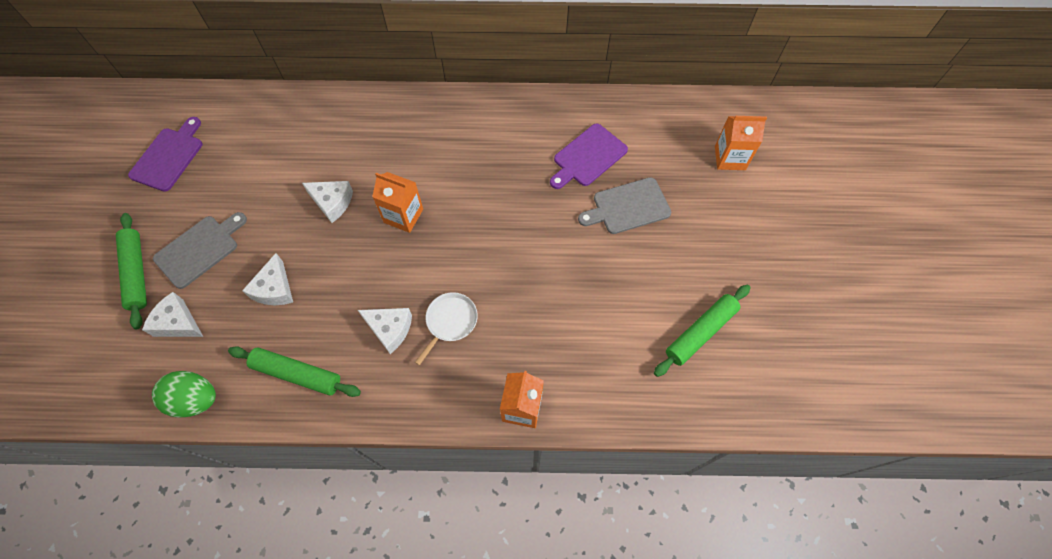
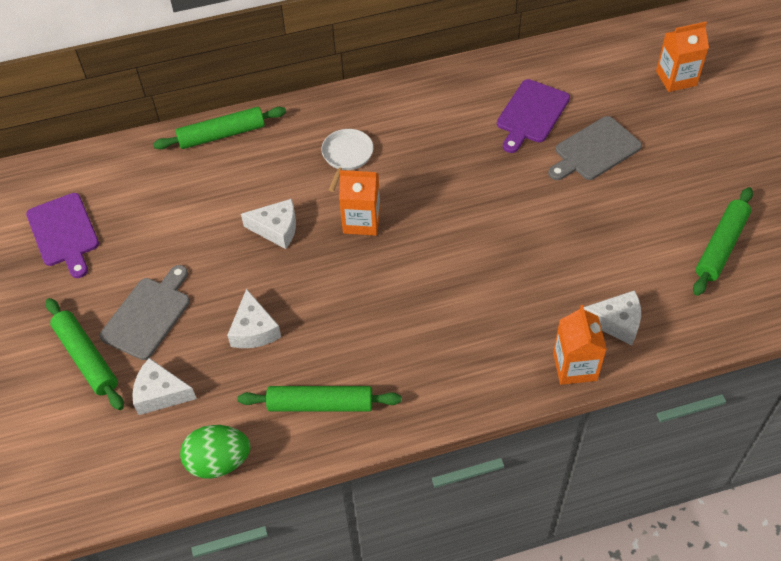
camera: 15 degrees left, 10 degrees down
(168, 157) = (64, 232): purple cutting board -> purple cutting board turned 150 degrees clockwise
(326, 105) = (222, 135): none -> green rolling pin
(390, 329) = (400, 333): white cheese -> white cheese (616, 322)
(450, 322) = (461, 308): white pan -> white pan (346, 156)

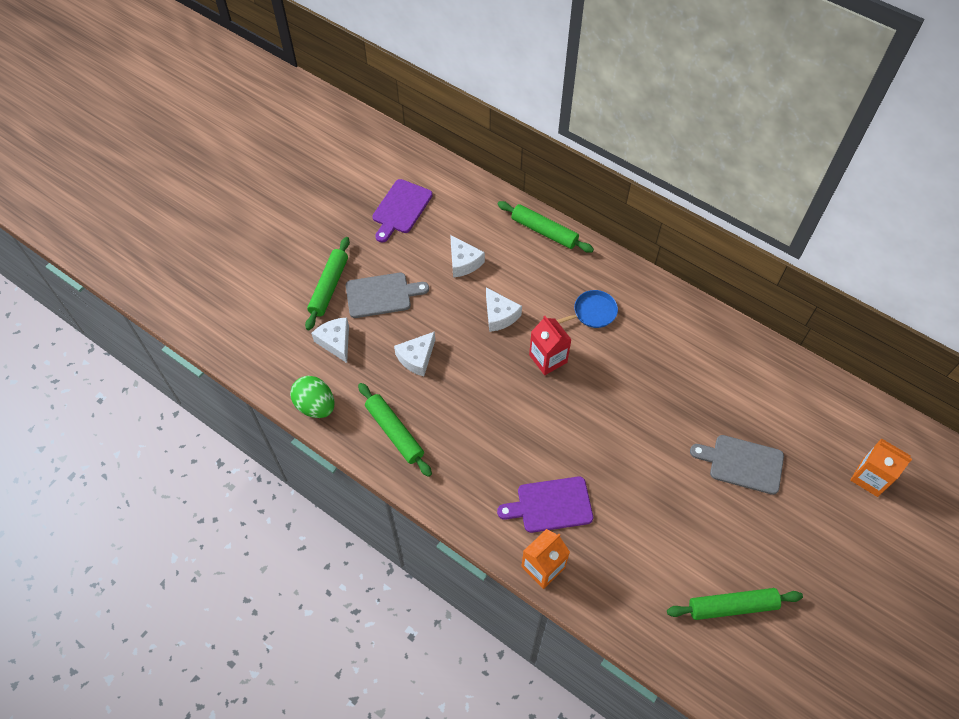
camera: 50 degrees right, 5 degrees up
(346, 156) = (592, 312): white pan -> blue pan
(361, 221) = (548, 358): orange carton -> red carton
(531, 114) = (736, 400): purple cutting board -> purple cutting board (551, 505)
(616, 322) = (601, 572): white cheese -> white cheese (463, 262)

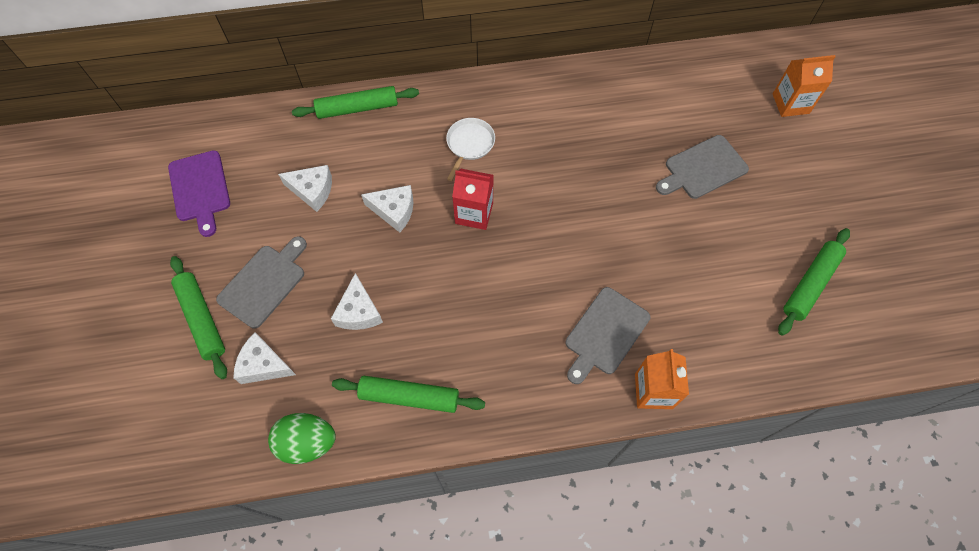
camera: 45 degrees left, 5 degrees up
(551, 505) = (605, 333): purple cutting board -> grey cutting board
(592, 312) = (469, 144): blue pan -> white pan

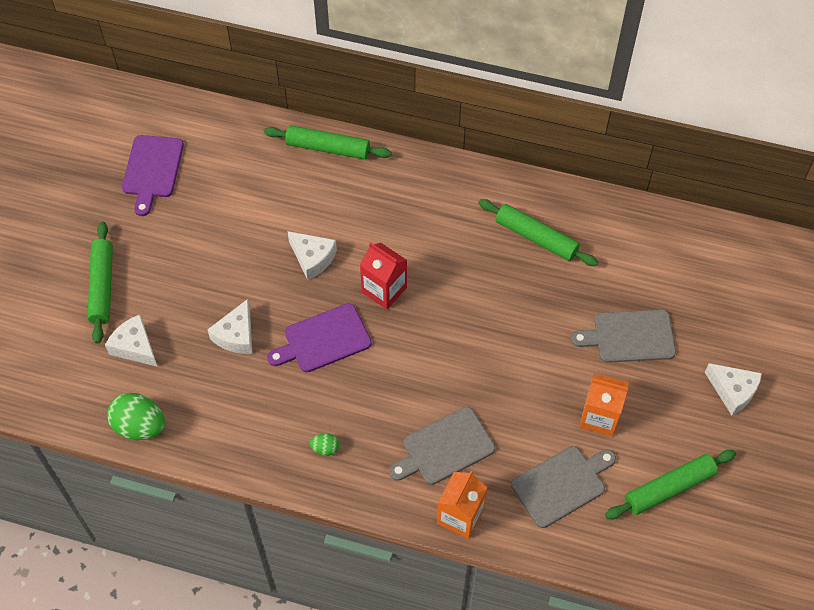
camera: 25 degrees right, 5 degrees down
(264, 283) = (168, 276): grey cutting board -> grey cutting board (561, 484)
(312, 190) = (249, 210): white cheese -> white cheese (733, 391)
(409, 396) = (243, 426): green rolling pin -> green rolling pin (536, 237)
(443, 281) = (324, 339): none -> purple cutting board
(469, 144) = (414, 223): white pan -> none
(498, 383) = (325, 448): none -> green egg
(790, 103) = (762, 308): orange carton -> orange carton (599, 417)

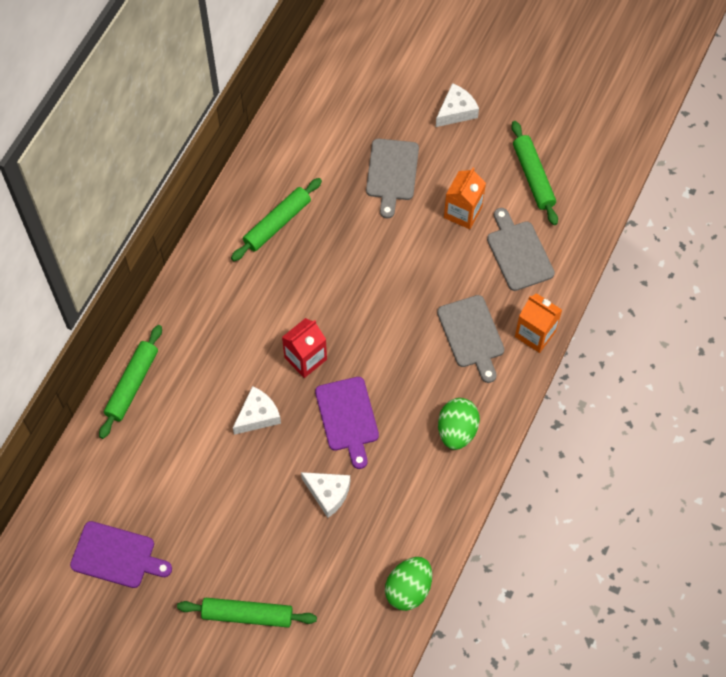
camera: 80 degrees left, 5 degrees up
(135, 347) = (322, 588): white cheese -> none
(325, 448) = (457, 431): green egg -> green egg, size x2.06

